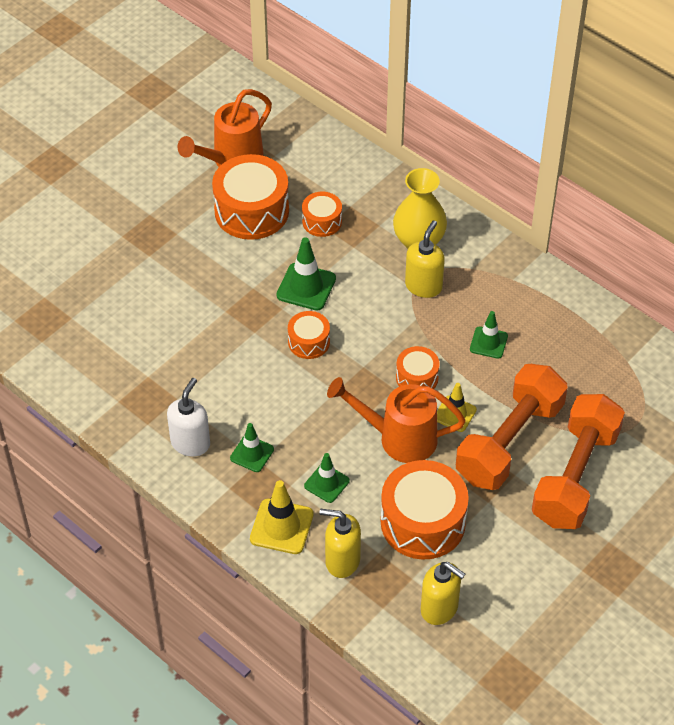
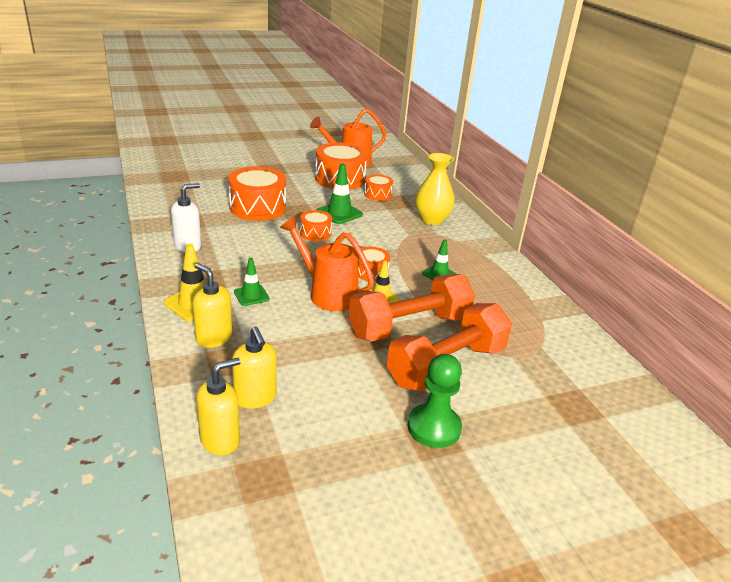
camera: 25 degrees right, 20 degrees down
(252, 454) = (219, 264): green traffic cone -> none
(423, 286) = (417, 237): yellow soap dispenser -> yellow soap dispenser (220, 440)
(423, 522) = (297, 342): orange drum -> orange drum (257, 207)
(607, 556) = (434, 427): none -> green pawn

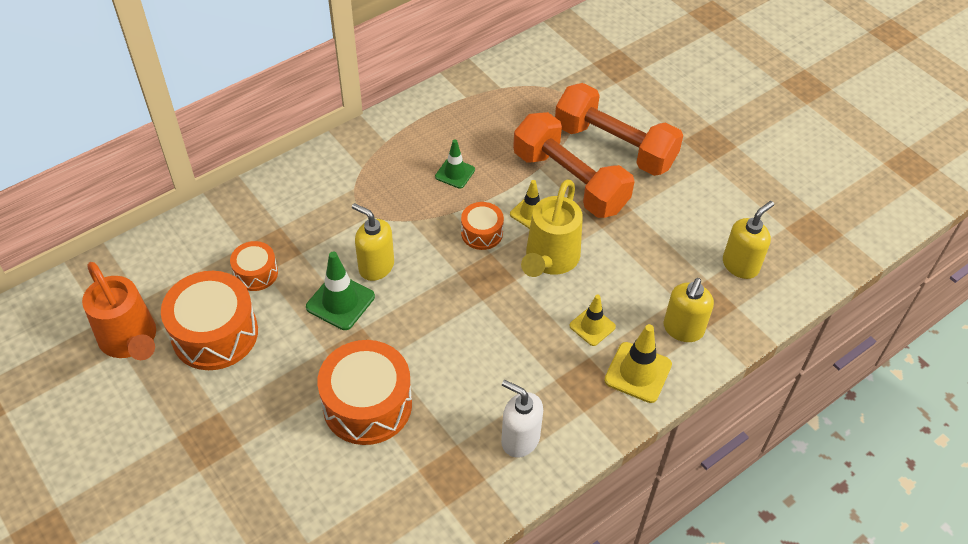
camera: 105 degrees left, 20 degrees up
(220, 440) = (800, 270): yellow soap dispenser -> yellow soap dispenser (376, 266)
(251, 295) = (592, 326): green traffic cone -> yellow traffic cone
(315, 233) = (414, 312): orange drum -> none
(328, 294) = (550, 259): orange watering can -> yellow watering can
(431, 220) = (314, 200): yellow vase -> none
(434, 427) = (697, 144): green pawn -> none

